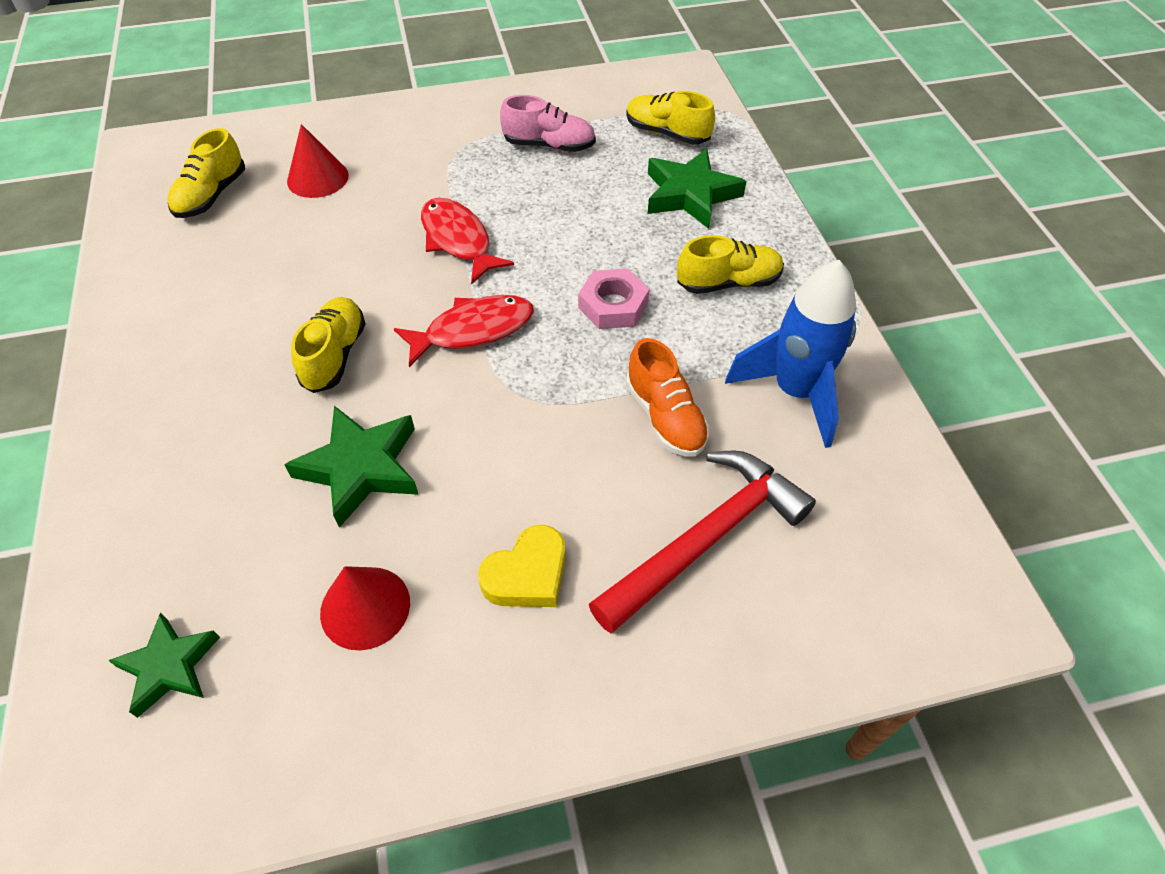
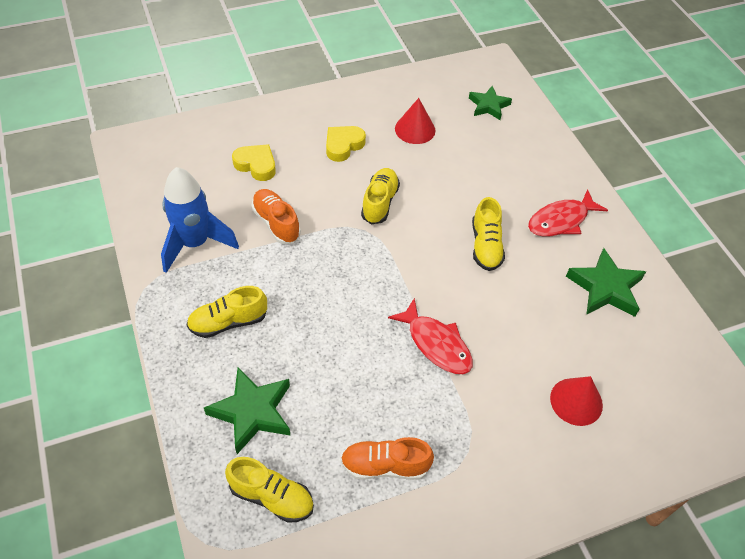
camera: 170 degrees right, 0 degrees up
(211, 195) = (650, 373): yellow shoe -> yellow shoe (380, 203)
(360, 468) = (441, 184): green star -> green star (605, 288)
(473, 330) = (404, 269): red fish -> red fish (561, 220)
(549, 145) = (385, 466): pink shoe -> orange shoe
(613, 305) = (312, 296): pink nut -> none
(706, 538) = (256, 165): red hammer -> yellow heart

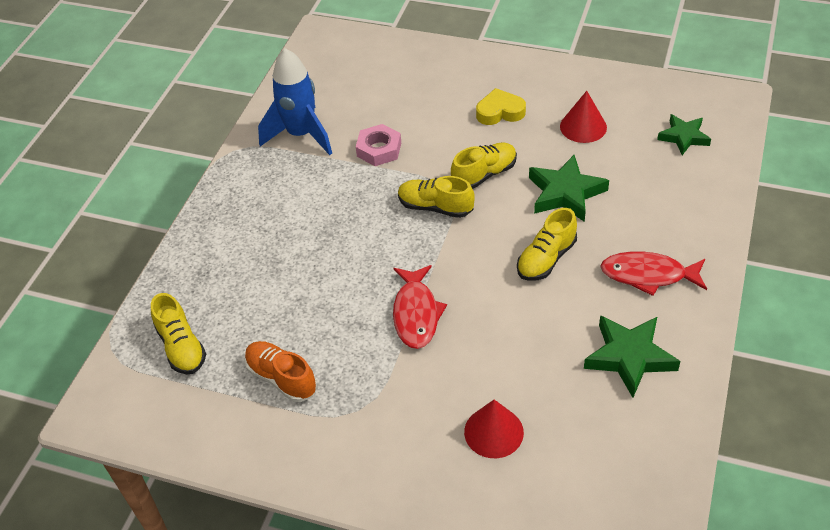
camera: 45 degrees right, 5 degrees down
(228, 322) = (270, 206): yellow shoe -> yellow shoe (435, 207)
(252, 412) = (224, 280): green star -> green star (565, 193)
(256, 165) = (408, 95): yellow heart -> none
(276, 223) = (379, 149): orange shoe -> pink nut

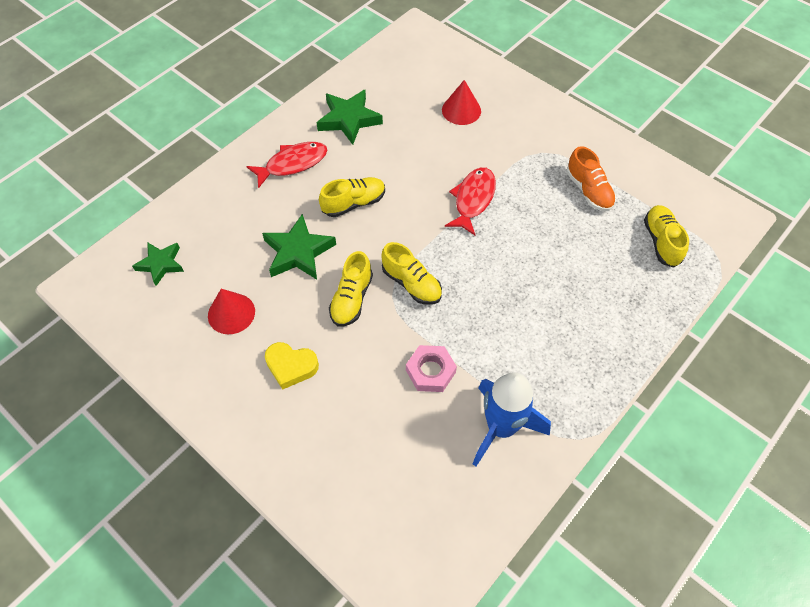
camera: 160 degrees left, 10 degrees up
(484, 175) = (351, 299): yellow shoe -> yellow shoe turned 60 degrees counterclockwise
(648, 275) = (293, 164): red fish -> red fish turned 60 degrees counterclockwise

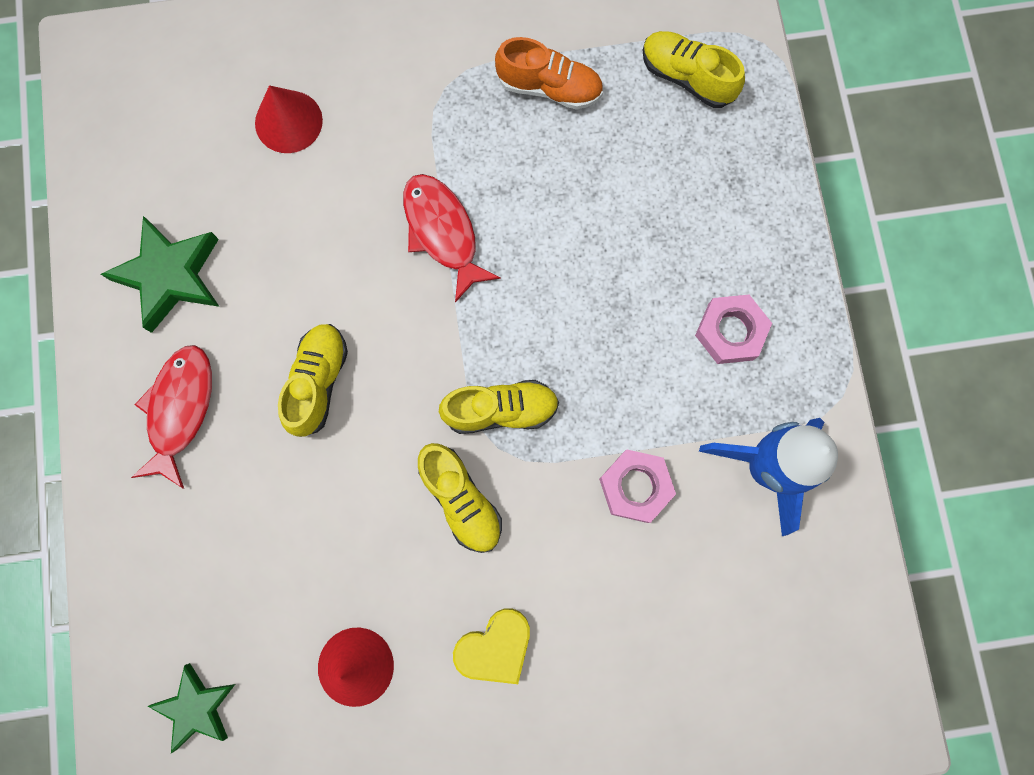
camera: 50 degrees left, 20 degrees up
(298, 252) = (334, 512): green star -> none
(555, 356) = (730, 331): none -> pink nut

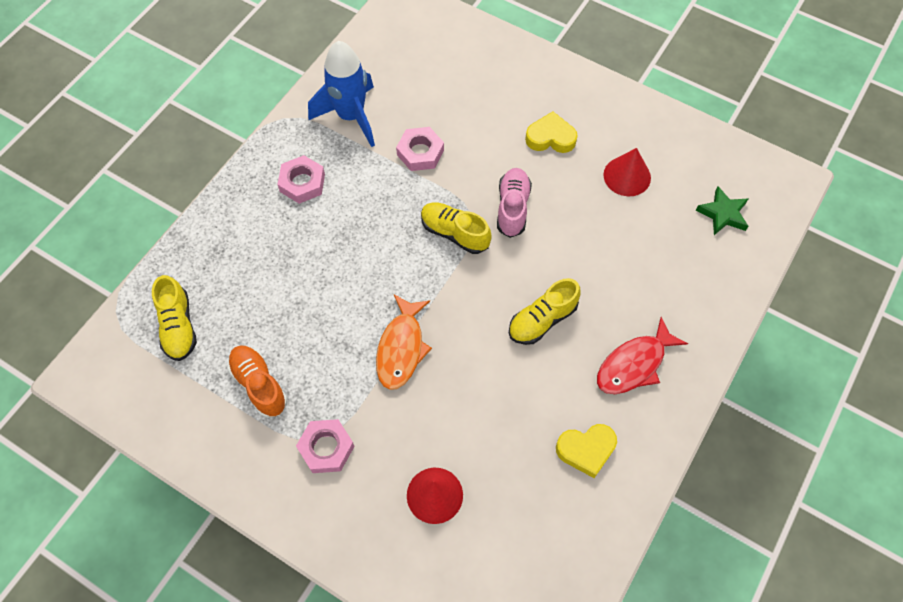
camera: 140 degrees left, 15 degrees down
(170, 276) = (586, 450): green star -> yellow heart
(428, 83) = (326, 448): none -> pink nut
(443, 232) = (401, 348): red fish -> orange fish
(461, 500) = (512, 208): yellow shoe -> pink shoe

